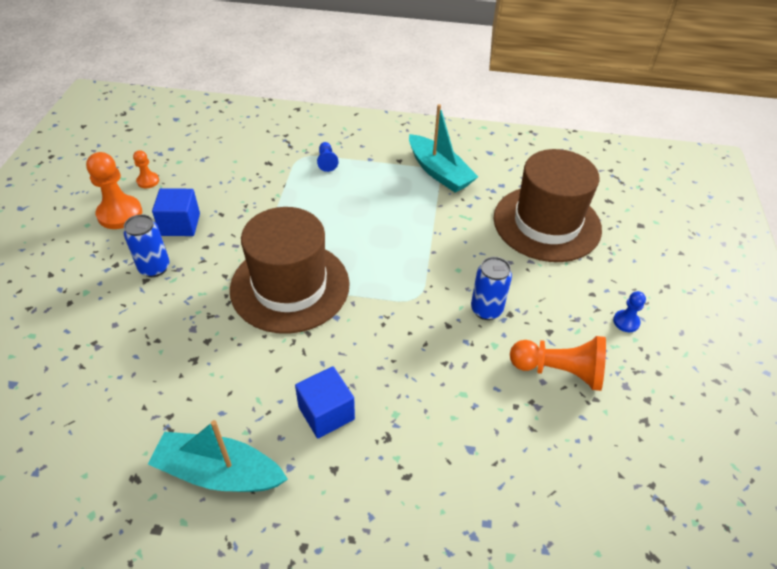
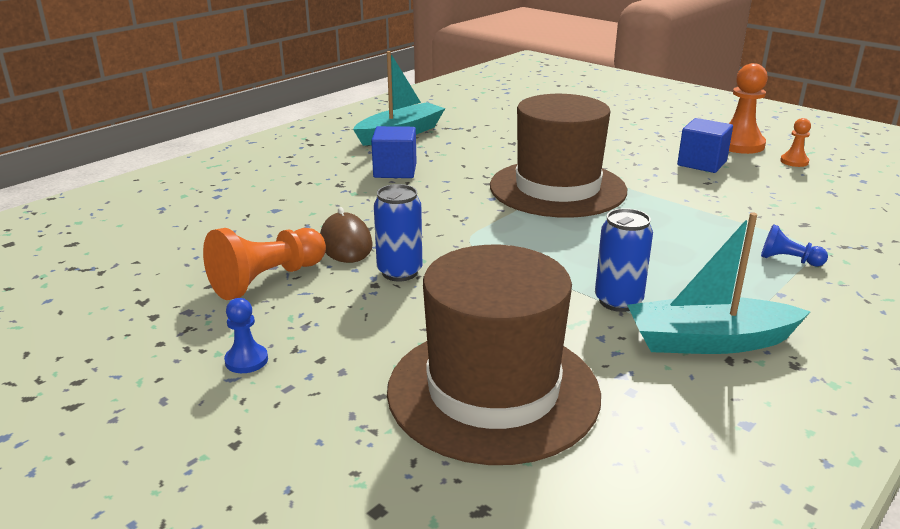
camera: 125 degrees right, 20 degrees down
(154, 268) = (642, 146): blue can -> blue can (618, 301)
(478, 361) = (346, 243): none -> brown mouse

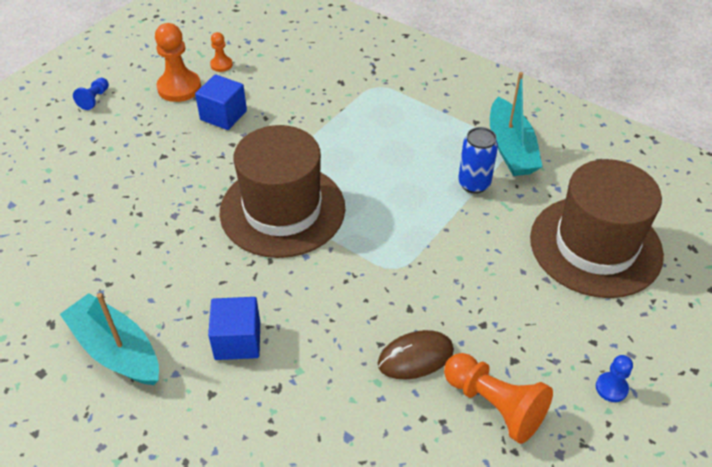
camera: 95 degrees left, 20 degrees up
(399, 272) = (460, 310): blue can -> none
(788, 260) = (399, 99): blue pawn -> blue pawn (94, 99)

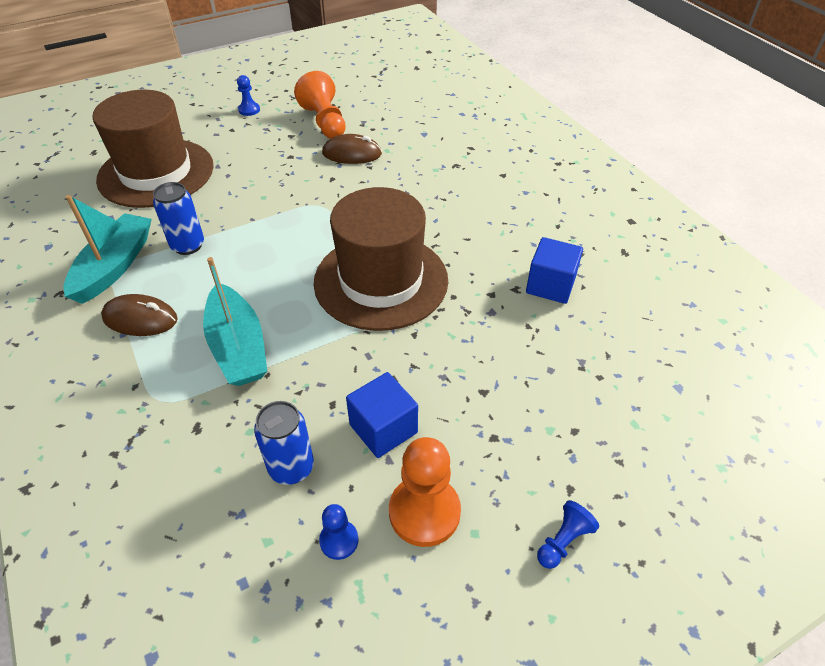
camera: 155 degrees left, 0 degrees up
(116, 350) = (569, 217): turquoise boat -> turquoise boat (238, 347)
(221, 65) = (339, 540): orange pawn -> blue pawn
(237, 341) = (471, 196): blue cube -> blue cube (550, 285)
(268, 82) = (291, 468): none -> blue can
(444, 122) = (140, 319): none -> brown mouse

